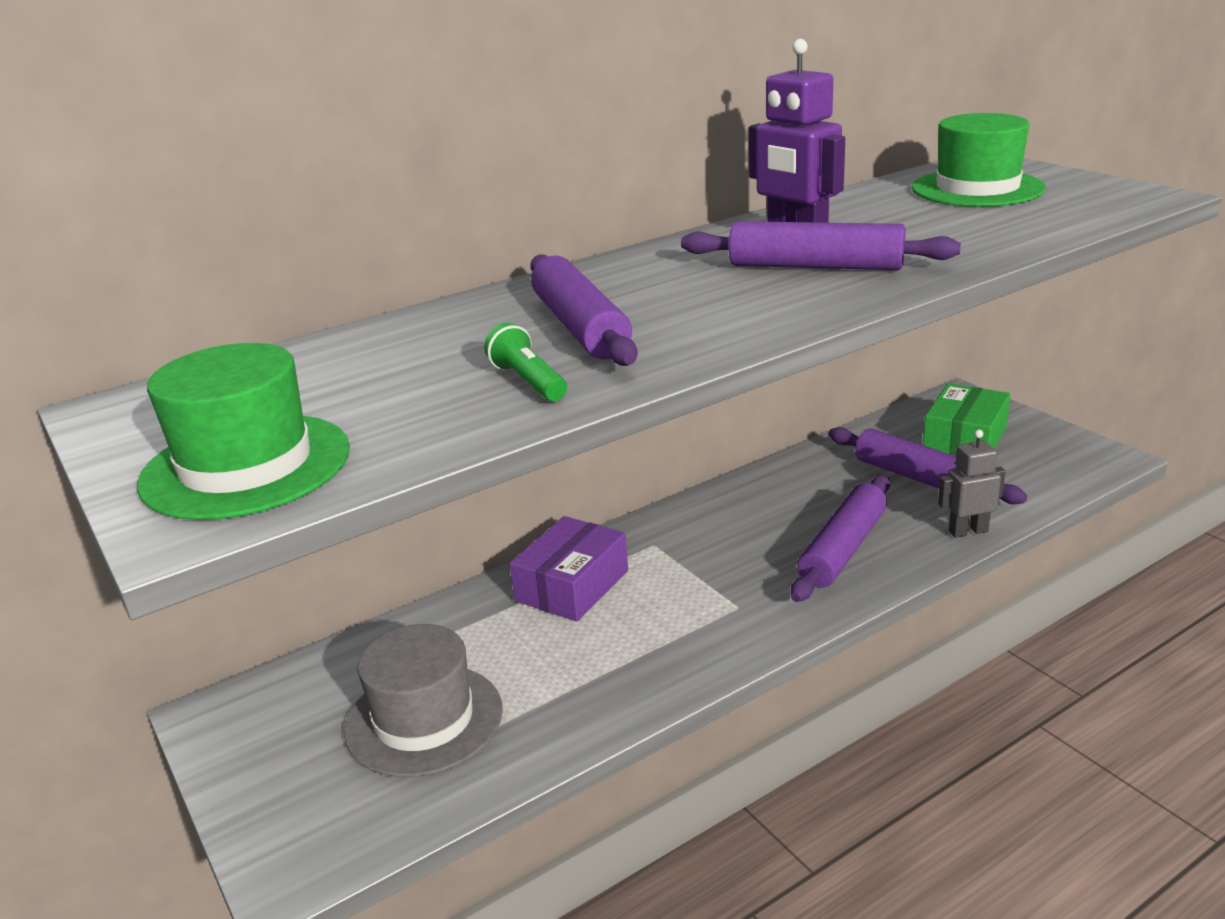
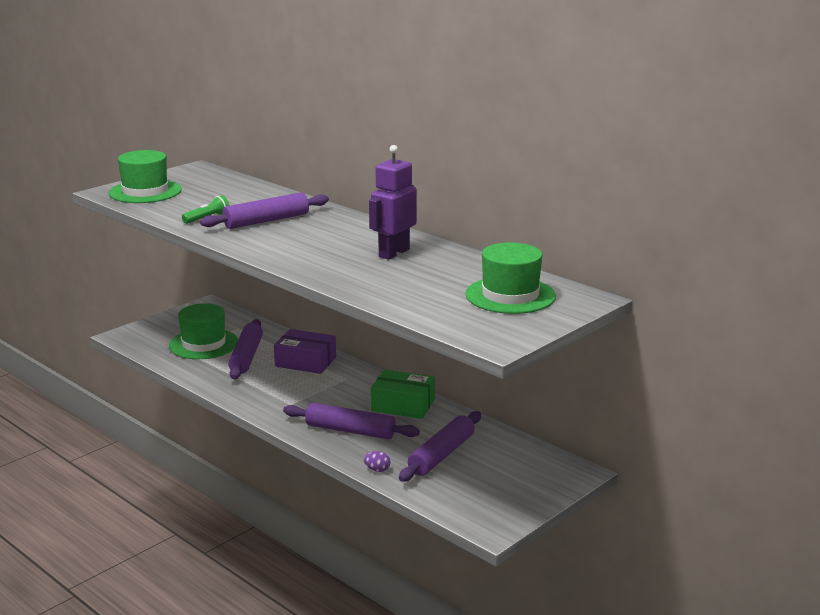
camera: 75 degrees right, 5 degrees down
(424, 719) = (203, 344): grey hat -> green hat
(815, 267) = (347, 258): purple rolling pin -> purple rolling pin (246, 357)
(965, 439) = (506, 472): green box -> green box (403, 405)
(968, 531) = (377, 470): grey robot -> purple egg

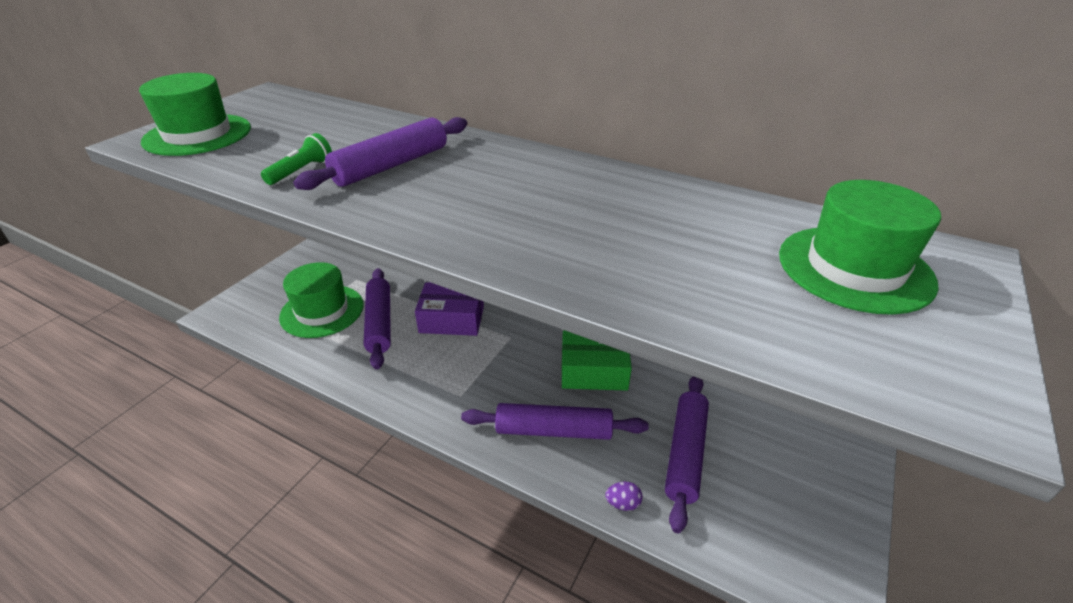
camera: 15 degrees left, 15 degrees up
(393, 253) = (609, 203): purple robot -> none

